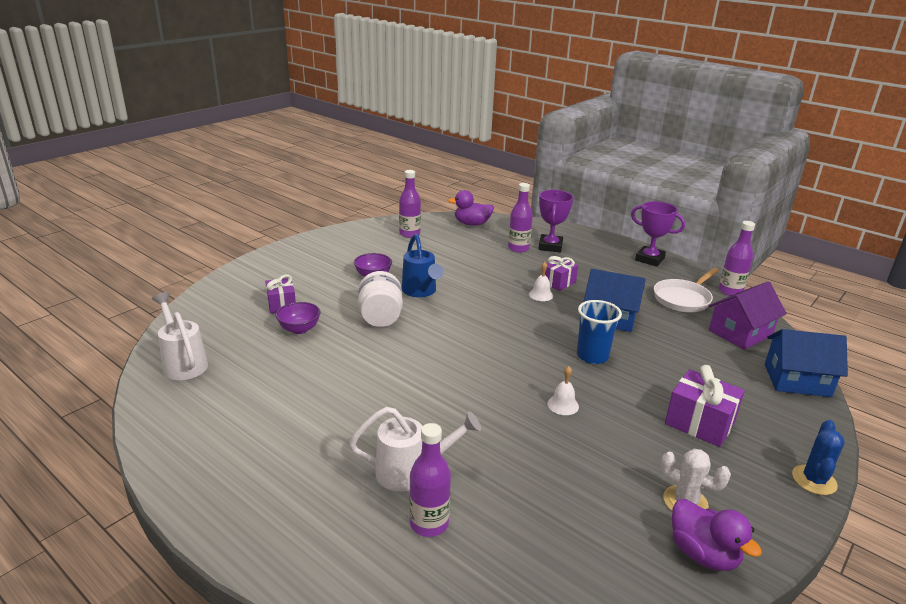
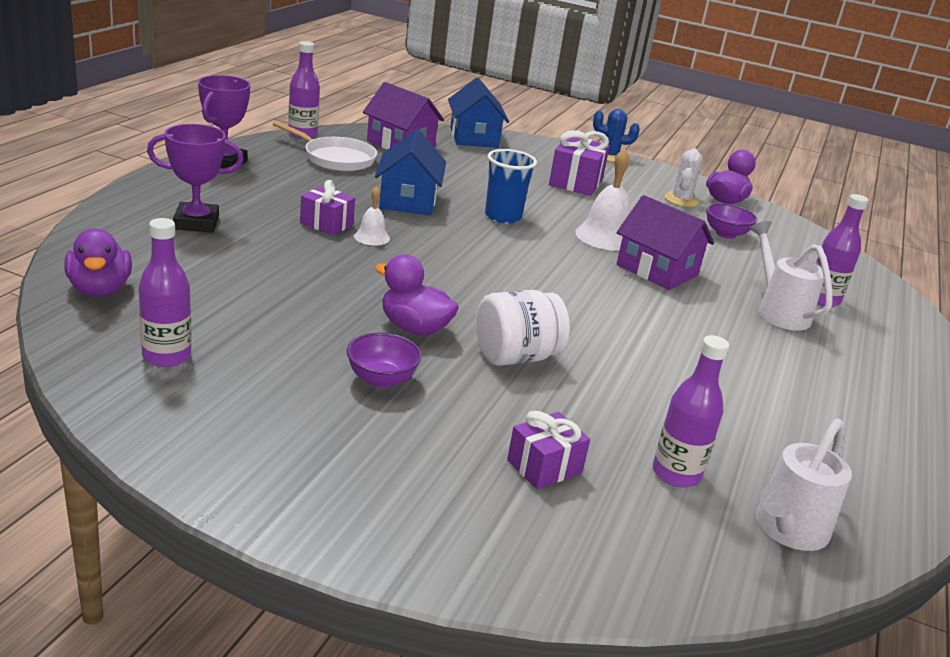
camera: 110 degrees left, 0 degrees up
(299, 329) = (603, 429): purple bowl -> purple bowl (725, 234)
(421, 292) = (414, 328): blue watering can -> purple duck
(495, 417) = (657, 270): none -> purple house
(518, 248) = (211, 248): purple bottle -> purple bottle (676, 474)
(563, 405) = (605, 236): white bell -> white bell, size x1.82

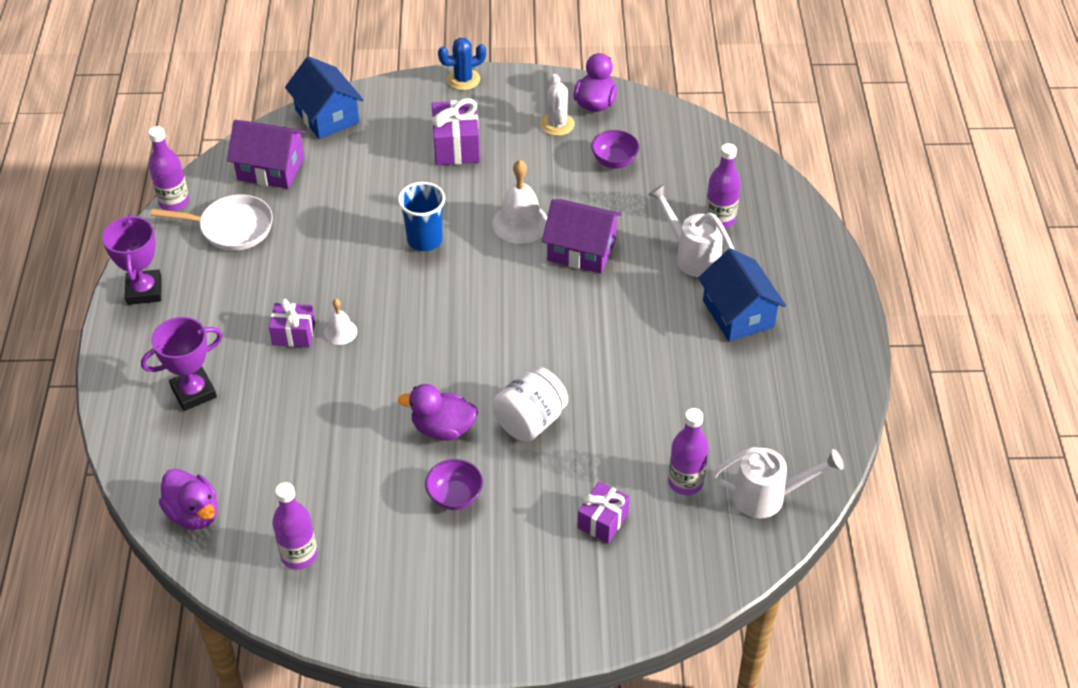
camera: 20 degrees left, 20 degrees up
(408, 200) = (335, 260): blue house -> blue house (738, 314)
(786, 531) = (768, 497): white watering can -> white watering can turned 105 degrees counterclockwise

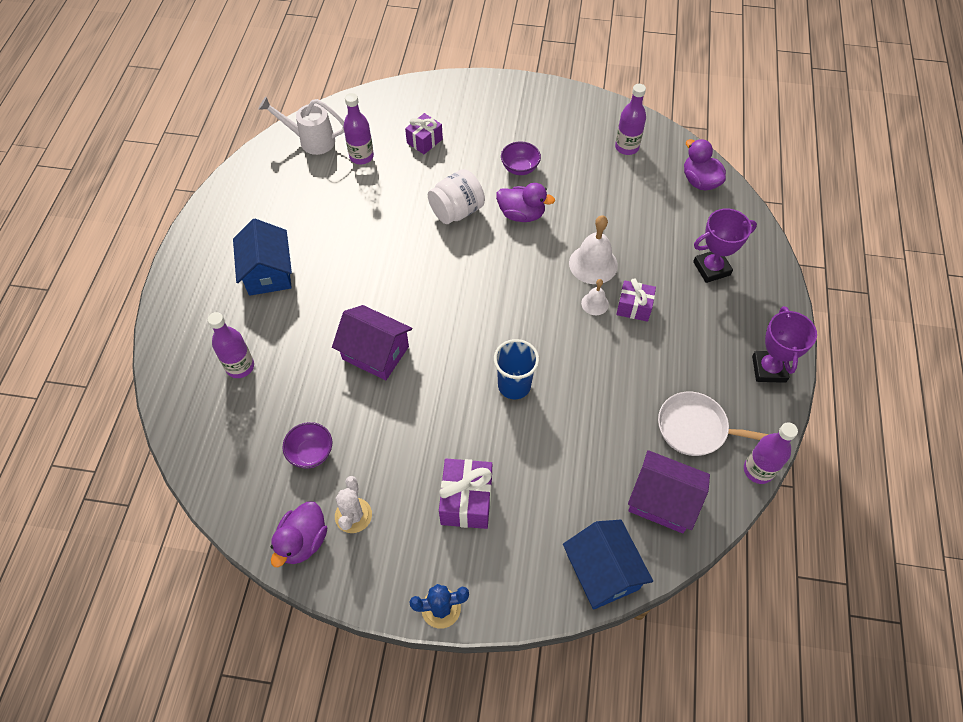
camera: 170 degrees left, 10 degrees up
(520, 223) = (422, 391): white bell -> white bell (593, 264)
(691, 255) = (282, 332): white watering can -> none

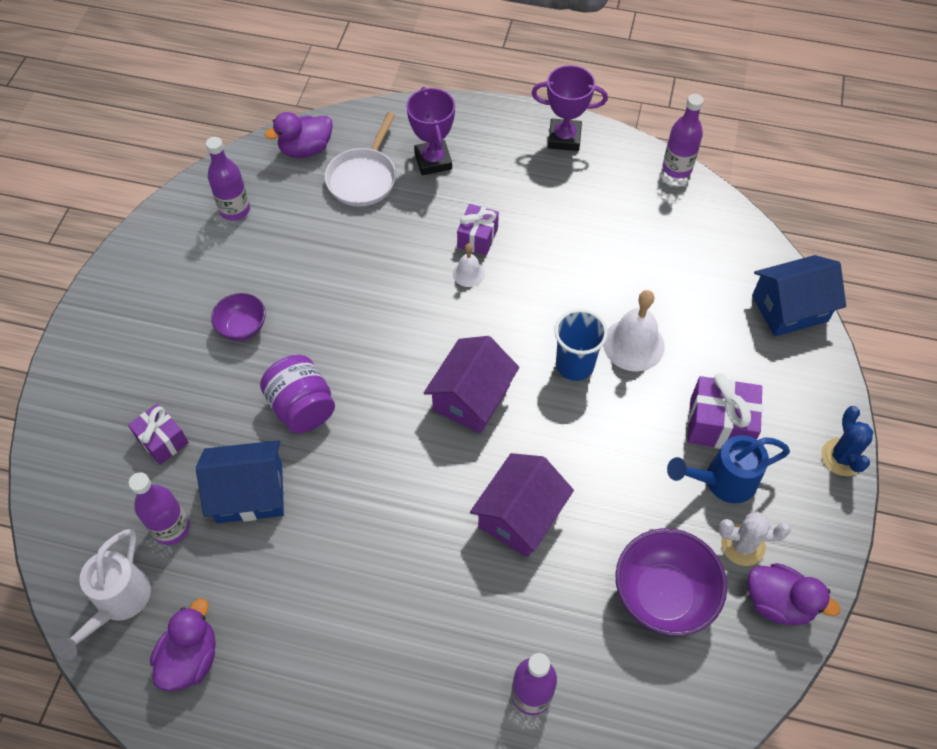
camera: 85 degrees left, 0 degrees up
(268, 272) = (371, 662): blue house -> blue house (249, 493)
(311, 453) = (663, 595): purple bowl -> purple bowl, size x1.73
(411, 500) = (721, 481): none -> blue watering can
(457, 211) = (302, 407): white jar -> purple jar
(521, 214) = (322, 333): purple duck -> purple duck (190, 658)
(593, 264) = (411, 268): white bell -> white bell (633, 344)
(662, 500) = (711, 248): purple house -> purple house (471, 397)
(696, 428) = (631, 208): white pan -> white pan (363, 178)

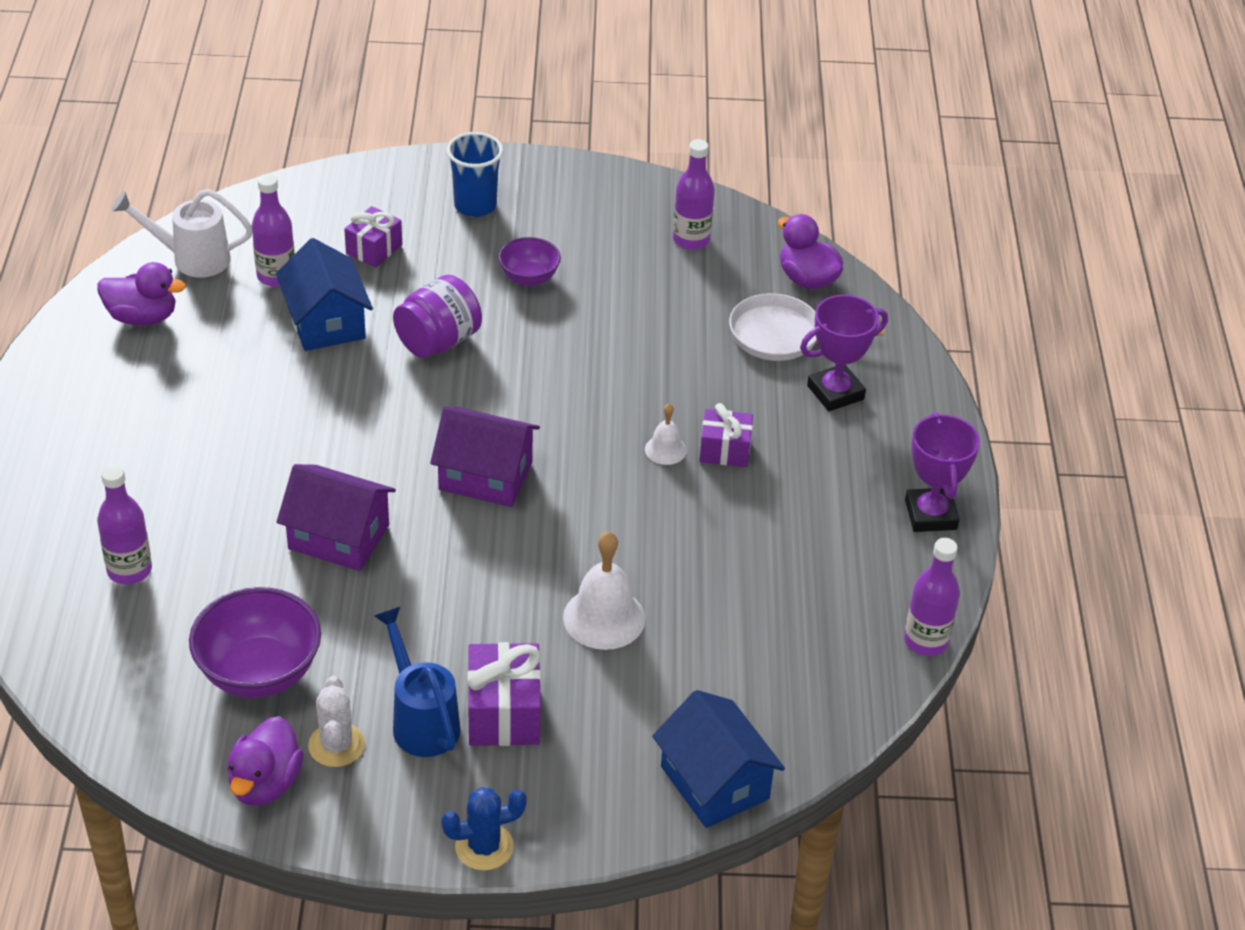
camera: 75 degrees right, 15 degrees down
(574, 365) = (556, 563): blue cup -> blue cup (475, 205)

